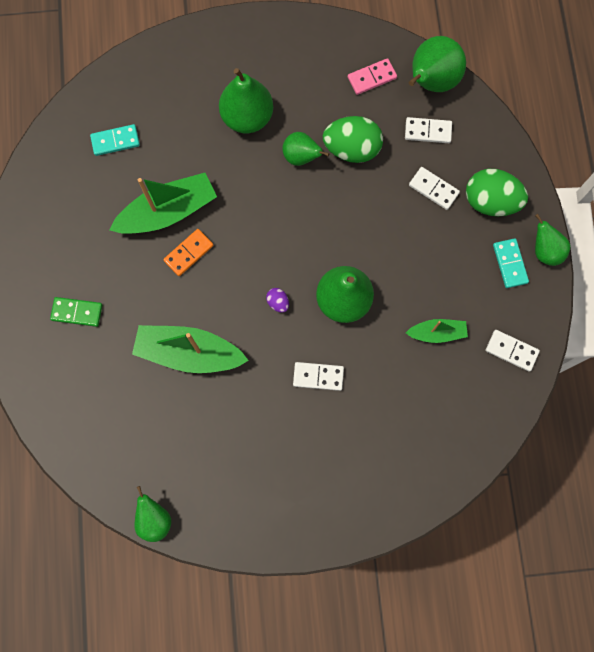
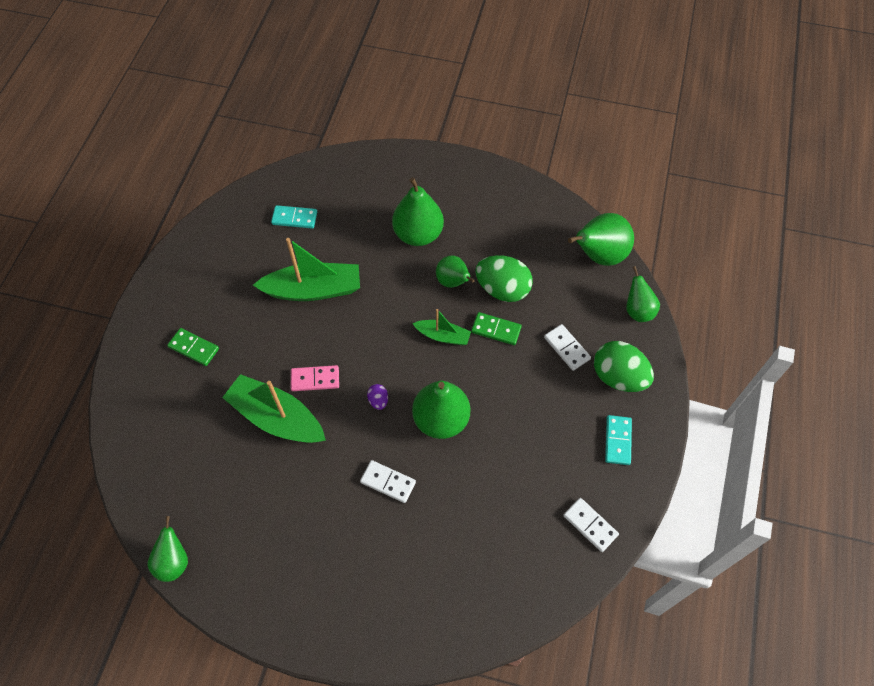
camera: 20 degrees right, 15 degrees down
(188, 253) = (316, 330): orange domino -> none
(361, 193) = (496, 330): none -> green domino
(372, 78) = (544, 236): pink domino -> pink domino (315, 379)
(428, 131) = (580, 296): white domino -> none
(437, 333) = (520, 481): green boat -> green boat (443, 336)
(545, 251) = (657, 440): green pear -> green pear (638, 310)

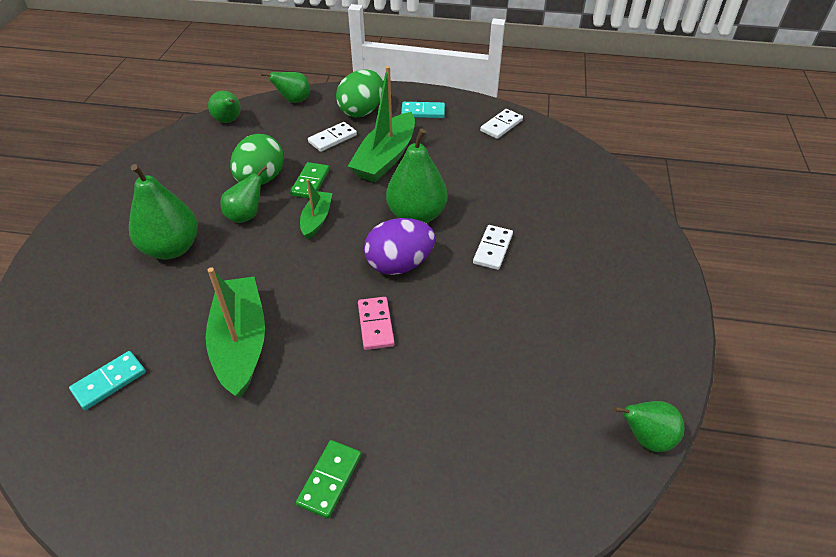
camera: 95 degrees left, 15 degrees down
(276, 418) = (432, 357): green boat -> green boat (385, 158)
(294, 218) = (109, 382): turquoise domino -> turquoise domino turned 45 degrees clockwise
(378, 401) = (399, 264): purple egg -> purple egg, size x2.27
(599, 255) = (229, 121): green pear -> green pear, size x0.61

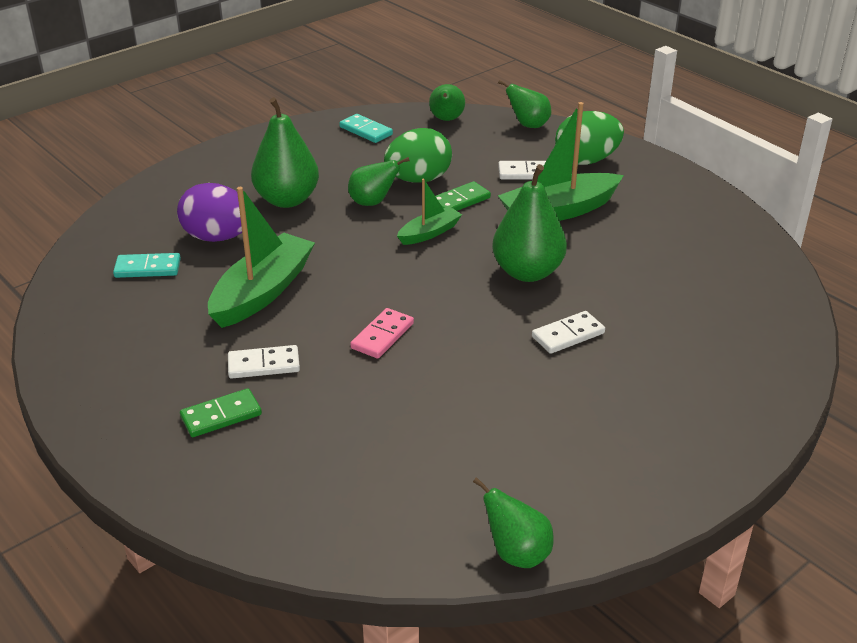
camera: 40 degrees right, 10 degrees down
(399, 264) = (460, 303): purple egg -> purple egg (217, 237)
(423, 112) = (652, 186): turquoise domino -> turquoise domino (366, 131)
(501, 125) = (728, 235): white domino -> white domino (264, 365)

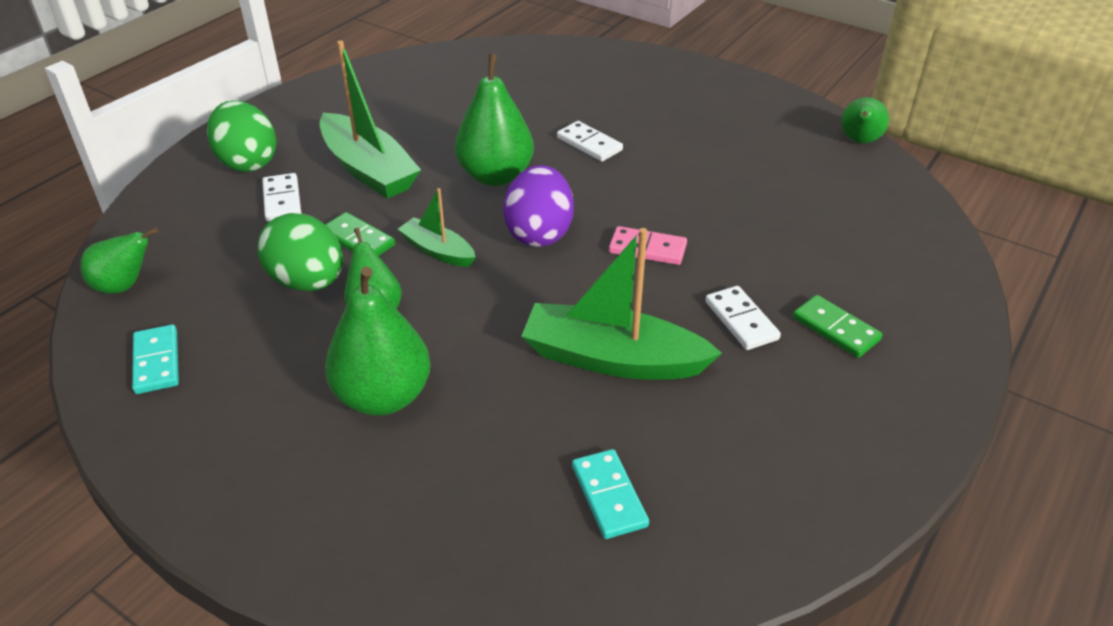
camera: 105 degrees left, 5 degrees up
(217, 237) = (504, 443): purple egg -> purple egg (539, 233)
(366, 131) = (156, 362): turquoise domino -> turquoise domino turned 45 degrees counterclockwise
(528, 125) = (149, 213): green pear -> none

